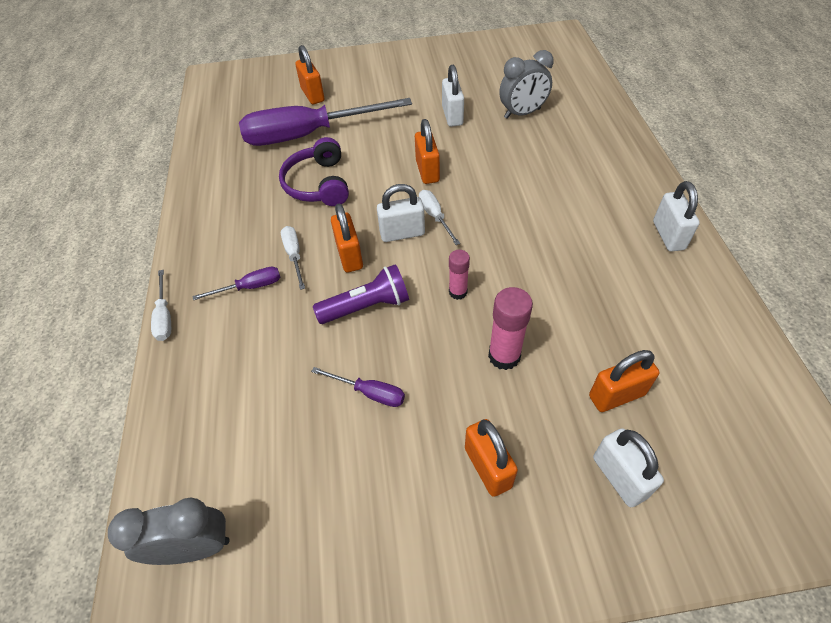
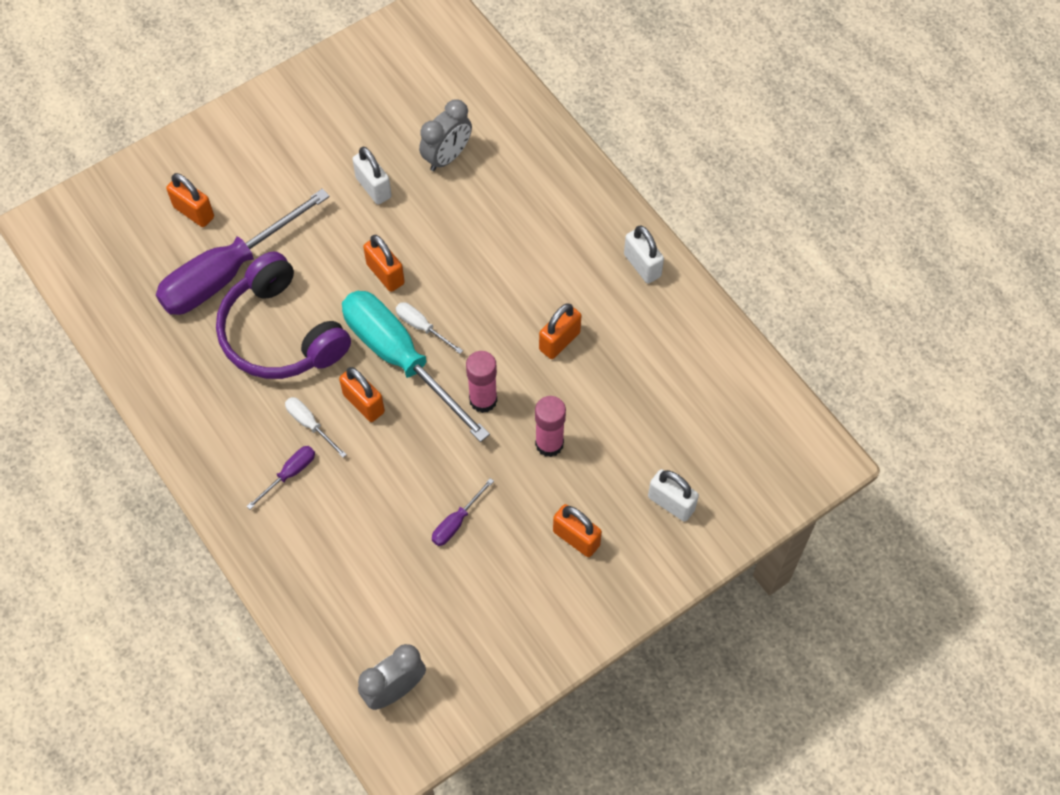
camera: 30 degrees left, 10 degrees up
(164, 316) = (229, 535): white screwdriver -> none
(318, 184) = (280, 333): purple headphones -> purple headphones, size x1.50
(367, 306) = (410, 447): purple flashlight -> none
(369, 393) = (456, 522): purple screwdriver -> purple screwdriver turned 135 degrees clockwise
(402, 233) = (400, 358): white padlock -> turquoise screwdriver
(458, 292) = (483, 400): pink glue stick -> pink glue stick, size x1.58
(616, 395) = (648, 440): orange padlock -> orange padlock (559, 341)

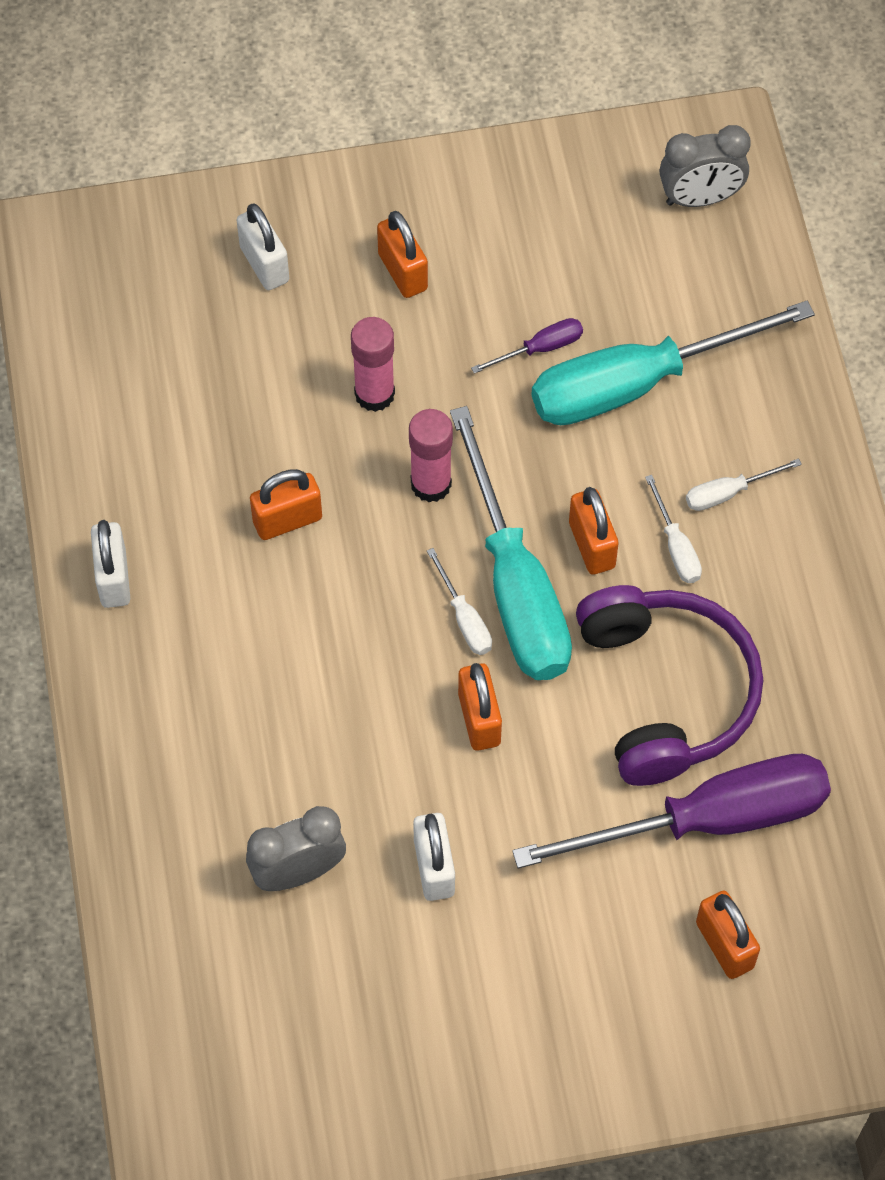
camera: 155 degrees left, 0 degrees up
(289, 474) = (728, 493): purple screwdriver -> white screwdriver
(380, 525) = (637, 383): none -> turquoise screwdriver

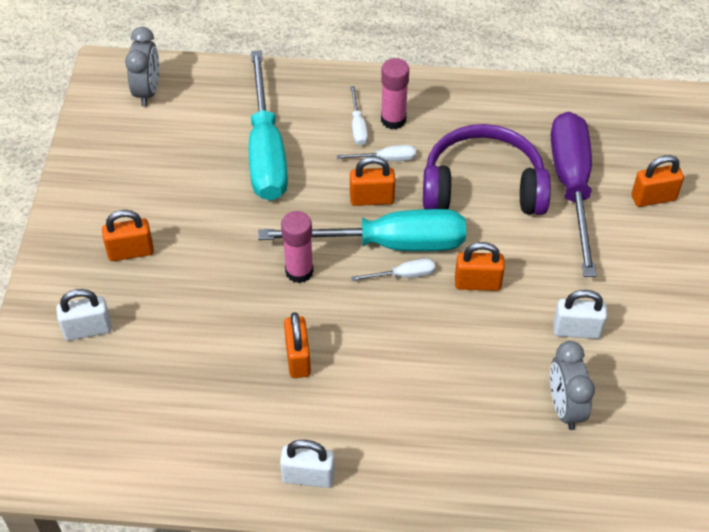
camera: 75 degrees left, 10 degrees down
(374, 394) = (219, 288): pink glue stick -> pink glue stick (393, 120)
(540, 348) = (221, 192): purple screwdriver -> none

